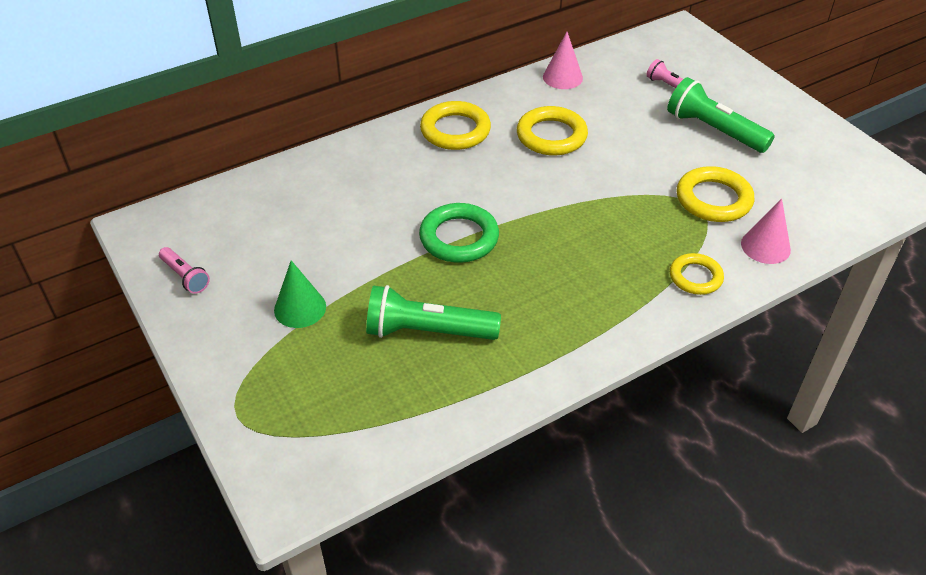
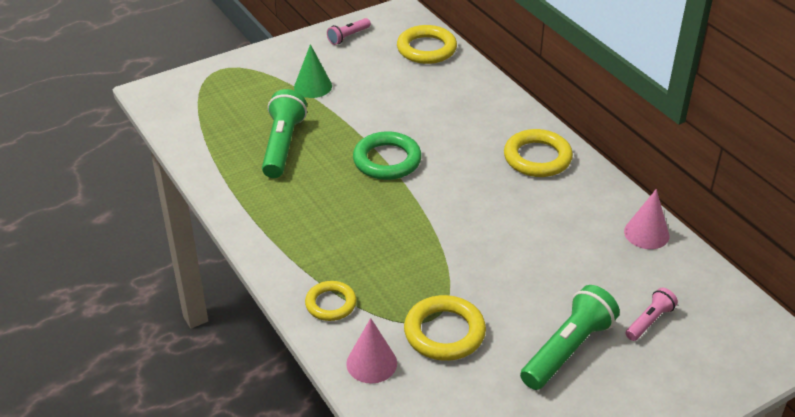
camera: 90 degrees right, 5 degrees down
(551, 136) = (538, 220): yellow ring -> yellow ring (426, 49)

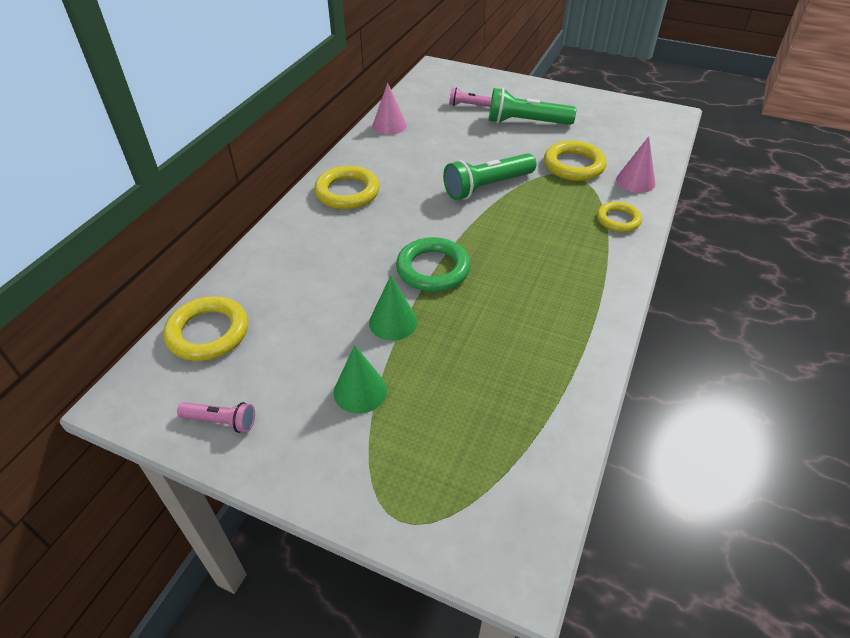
camera: 125 degrees left, 5 degrees up
(282, 145) = (484, 352): green flashlight -> green flashlight (487, 187)
(354, 120) = (393, 322): none -> green cone

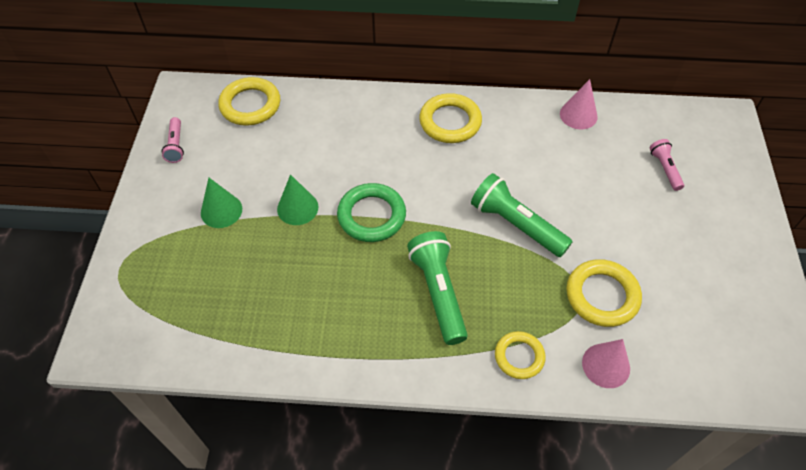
camera: 70 degrees right, 10 degrees up
(526, 122) = (665, 231): green flashlight -> green flashlight (438, 292)

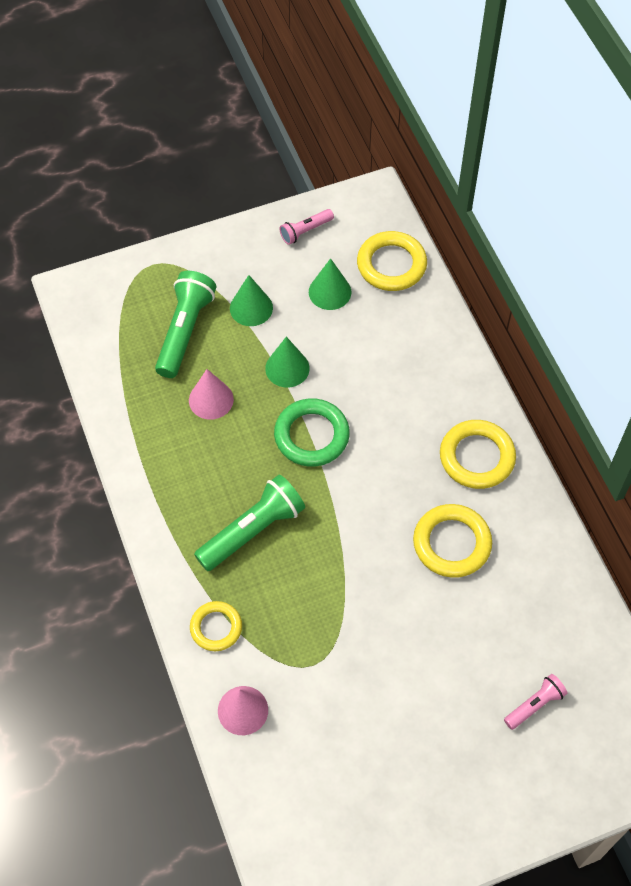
camera: 65 degrees right, 5 degrees up
(246, 152) = (330, 292): none -> green cone
(516, 225) = (370, 573): green flashlight -> green flashlight (185, 331)
(578, 115) = (566, 586): pink cone -> pink cone (211, 399)
(602, 295) = (322, 684): yellow ring -> yellow ring (452, 543)

